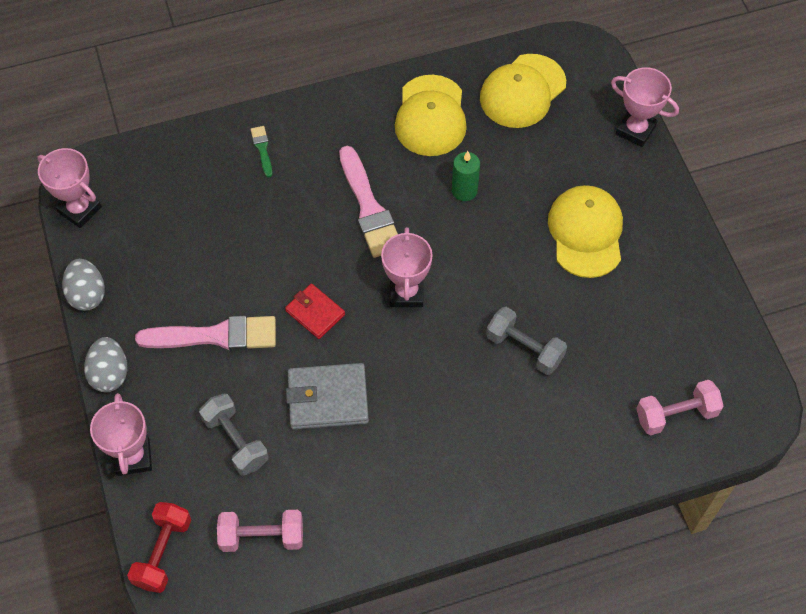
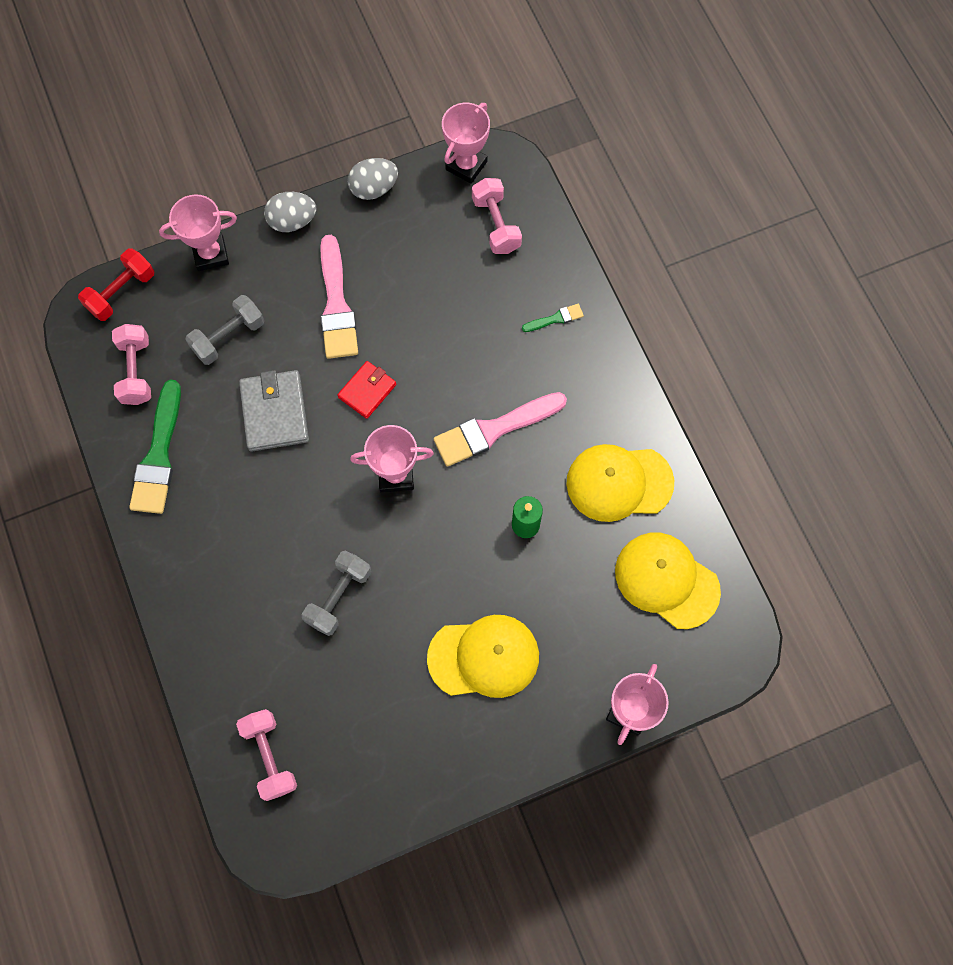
camera: 85 degrees right, 10 degrees up
(152, 189) = (496, 225): none -> pink dumbbell
(163, 552) = (121, 292): red dumbbell -> red dumbbell turned 60 degrees counterclockwise
(362, 513) = (159, 455): none -> green brush

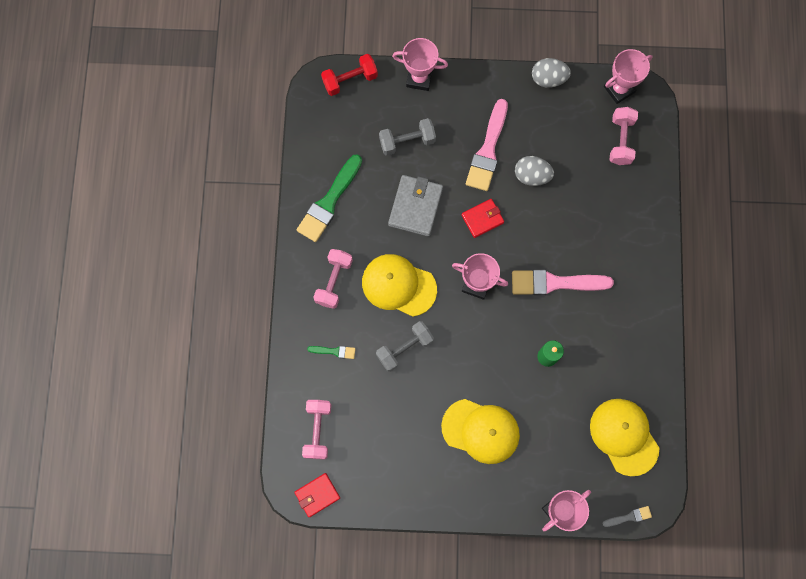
camera: 25 degrees right, 5 degrees up
(136, 371) = (337, 139): pink dumbbell -> pink dumbbell (334, 281)
(292, 221) = (483, 79): grey egg -> grey egg (531, 176)
(306, 842) = (317, 495): none -> red wallet
(555, 318) = (631, 225): green brush -> green brush (334, 351)
(619, 483) = (622, 356): yellow cap -> yellow cap (398, 285)
(720, 678) = (629, 517): none -> grey brush

